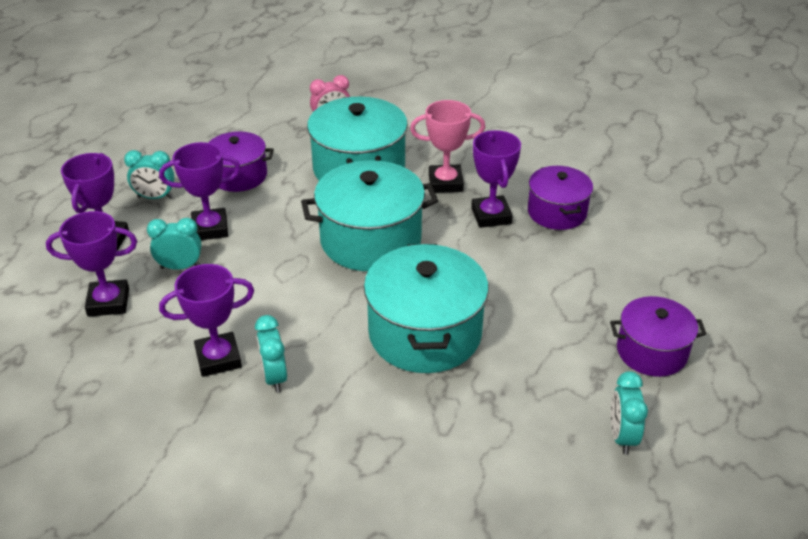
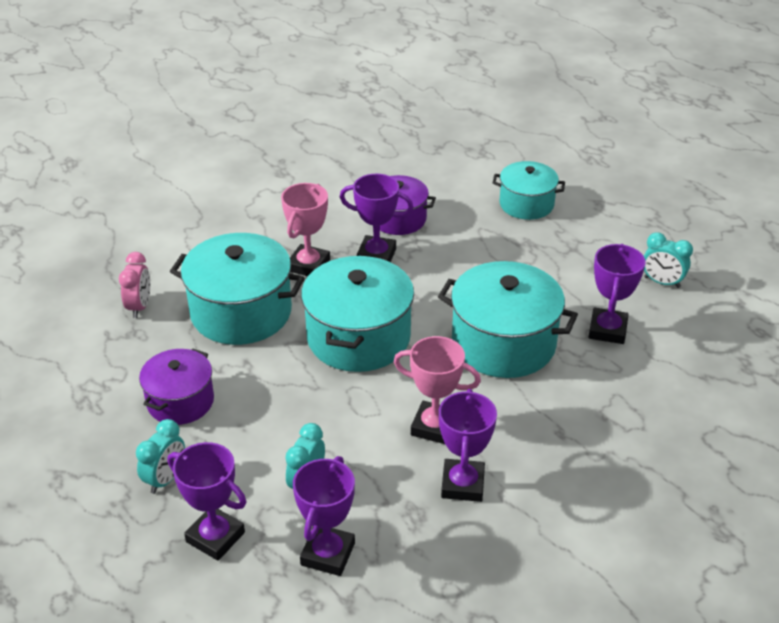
camera: 65 degrees left, 0 degrees up
(210, 228) = (258, 446): purple trophy -> purple trophy (607, 330)
(274, 377) = (507, 451): turquoise clock -> none
(282, 319) = (434, 427): none -> pink trophy
(651, 351) = (587, 236): purple pot -> none
(664, 290) = (526, 204): none -> turquoise pot

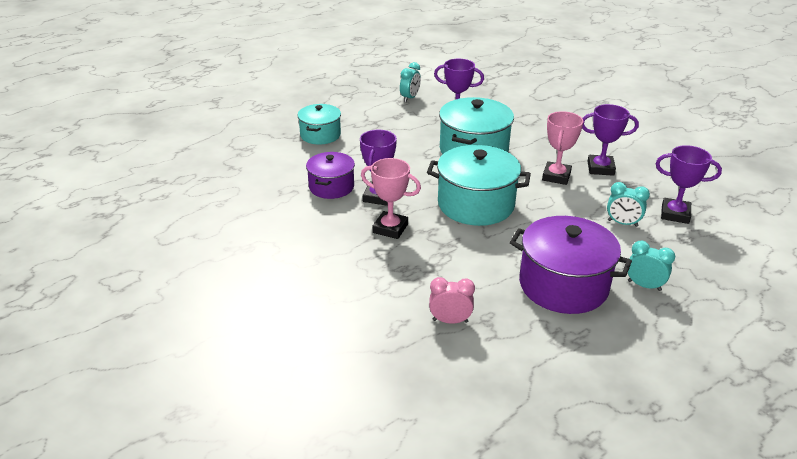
camera: 90 degrees left, 5 degrees down
(180, 401) = (563, 285): purple pot -> purple pot, size x1.64
(215, 537) = (684, 258): purple trophy -> none
(241, 312) = (452, 260): turquoise pot -> none

